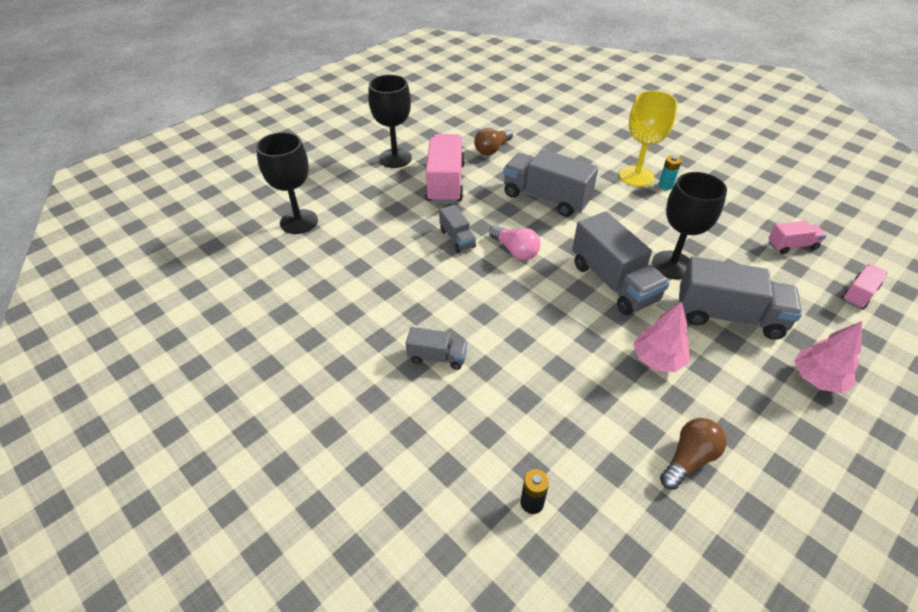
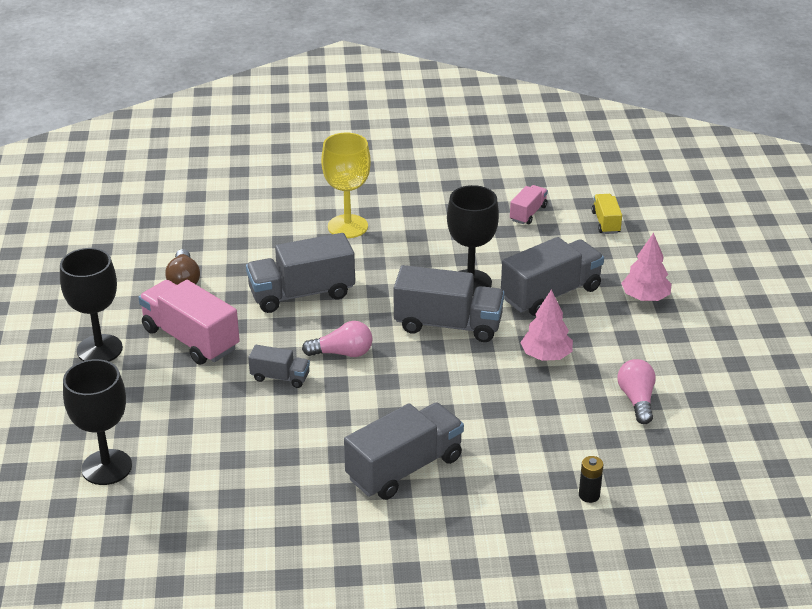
camera: 50 degrees left, 10 degrees down
(437, 357) = (404, 468): grey truck -> grey truck, size x1.92
(665, 185) = (381, 220): turquoise battery -> none
(689, 459) = (636, 400): brown light bulb -> pink light bulb
(859, 294) = (606, 222): pink truck -> yellow truck

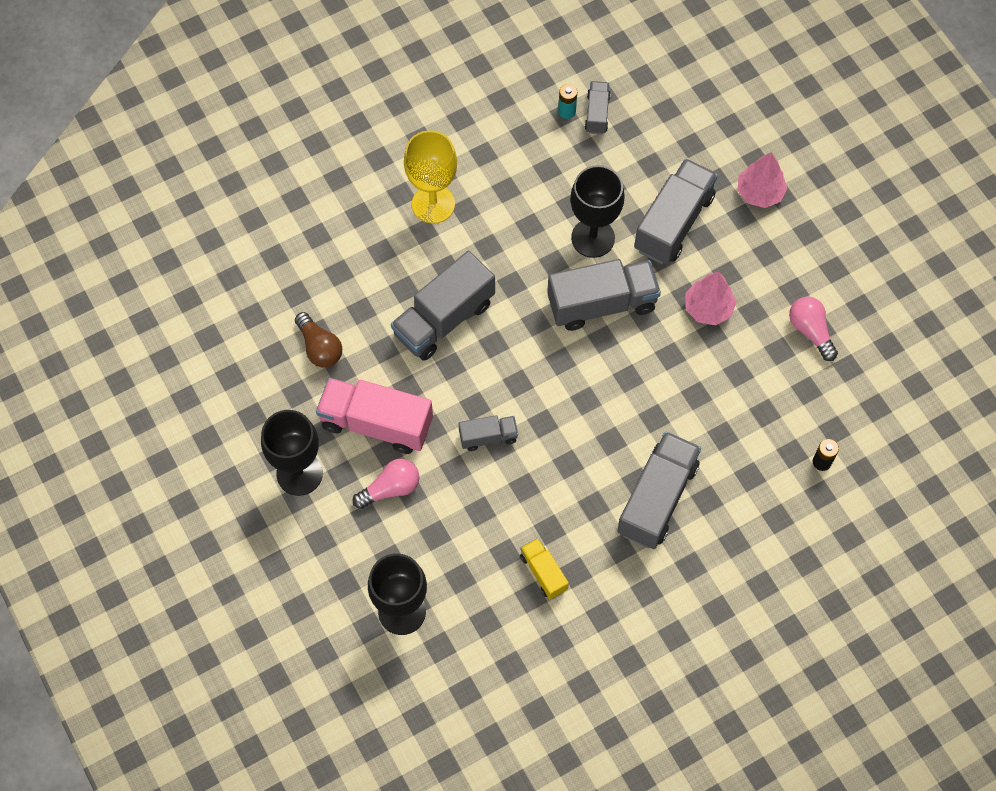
camera: 25 degrees left, 30 degrees up
(342, 353) = (527, 382): pink light bulb -> pink light bulb (390, 488)
(502, 205) = (567, 111): none -> turquoise battery
(528, 213) = (597, 114): pink truck -> grey truck
(606, 222) = (676, 98): yellow truck -> yellow truck (543, 572)

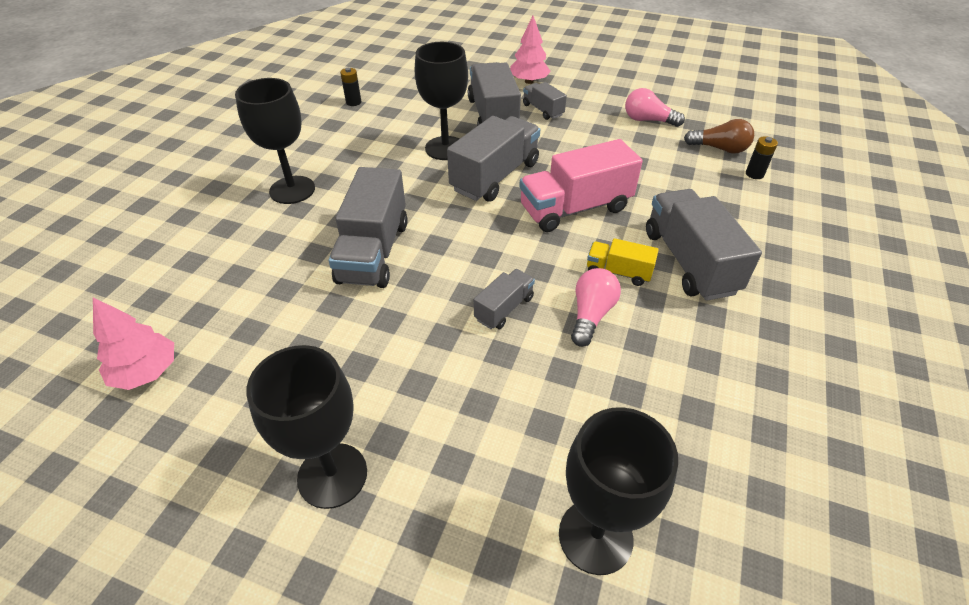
camera: 40 degrees left, 20 degrees down
(319, 347) = (261, 342): brown light bulb -> brown light bulb (719, 149)
(376, 423) = (383, 367): pink truck -> pink truck (575, 208)
(390, 488) = (454, 415): pink light bulb -> pink light bulb (591, 315)
(433, 204) = (292, 190): yellow goblet -> black goblet
(543, 572) = (680, 380): yellow truck -> yellow truck (618, 272)
(567, 111) = (353, 102): turquoise battery -> black battery
(597, 114) = (377, 95): grey truck -> grey truck (543, 110)
(708, 308) = (571, 142): pink tree -> pink tree (146, 372)

